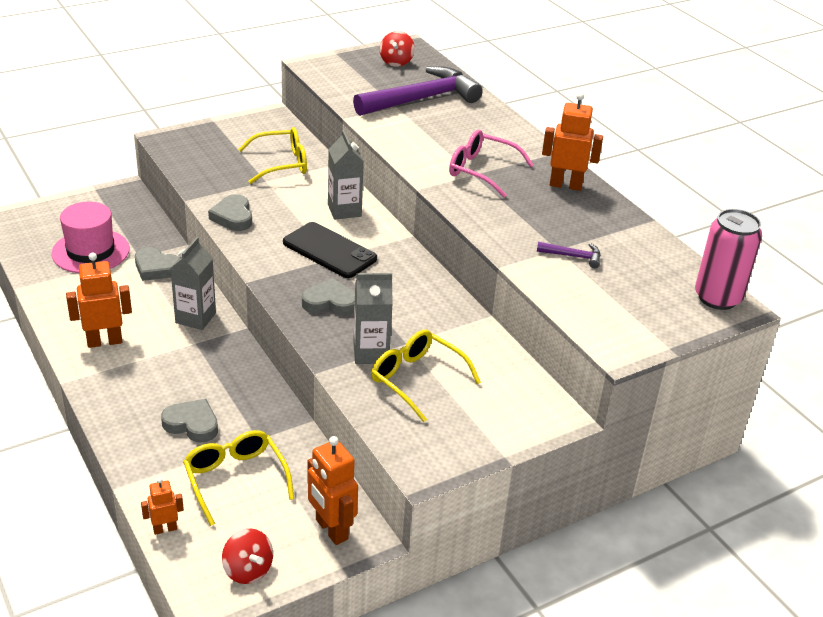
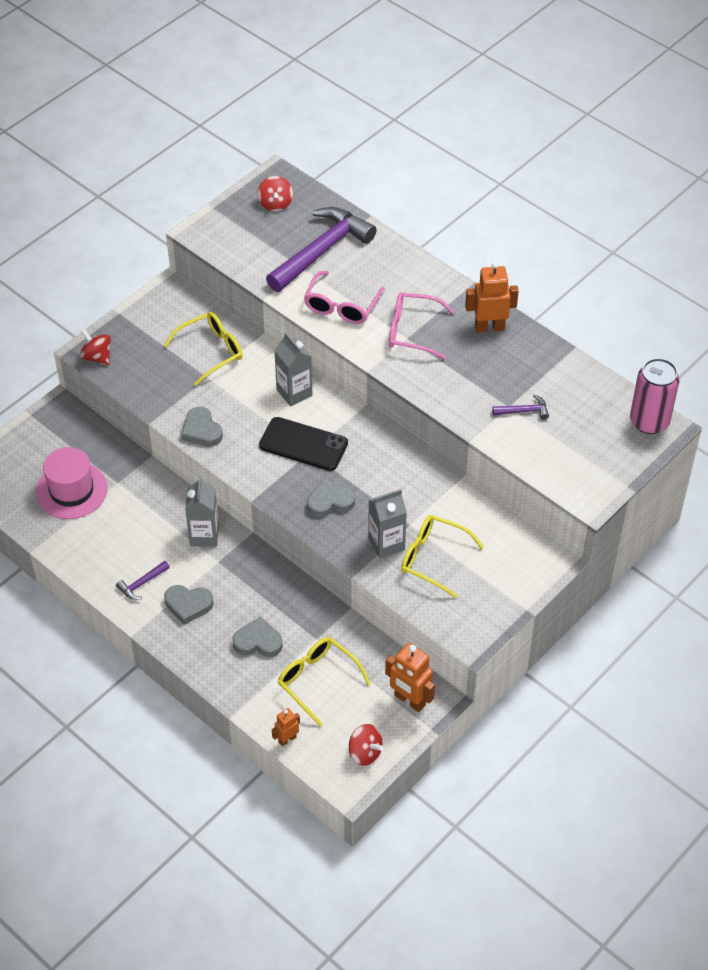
camera: 15 degrees left, 15 degrees up
(104, 341) = (141, 584): orange robot -> purple hammer
(156, 268) = (140, 491): grey heart -> grey heart (188, 605)
(171, 144) = (97, 357): none -> red spinning top
(418, 139) = (341, 306): none -> pink glasses

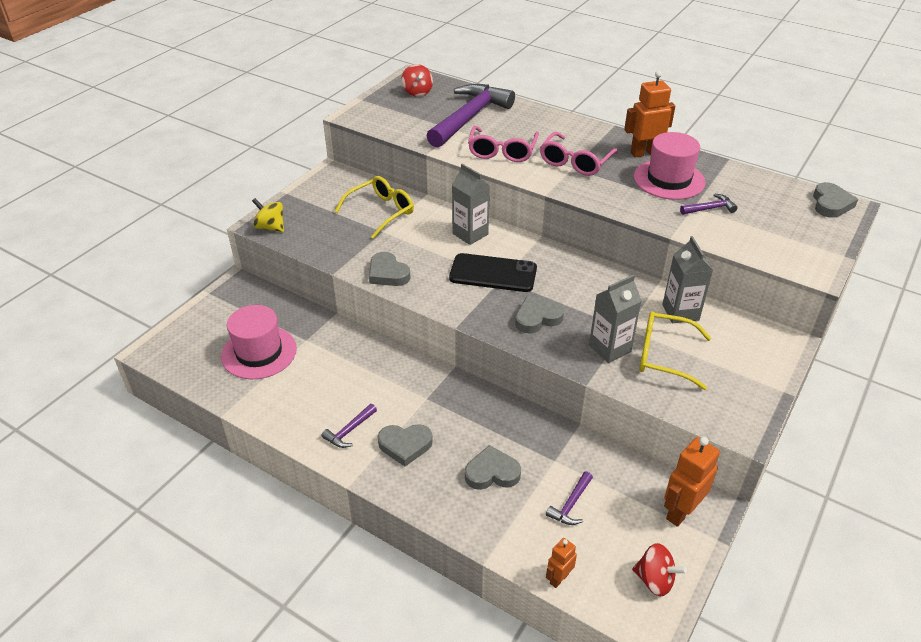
camera: 10 degrees left, 10 degrees down
(97, 357) = (270, 227): red spinning top -> yellow spinning top
(204, 535) = (406, 376): grey carton -> grey carton (680, 312)
(317, 680) = (571, 504): yellow glasses -> purple hammer
(409, 700) = (680, 511): orange robot -> orange robot turned 105 degrees clockwise
(412, 331) = (575, 162): pink glasses -> pink glasses turned 60 degrees counterclockwise
(499, 367) = (669, 179): none -> pink hat
(649, 421) = (831, 204): pink can -> grey heart

